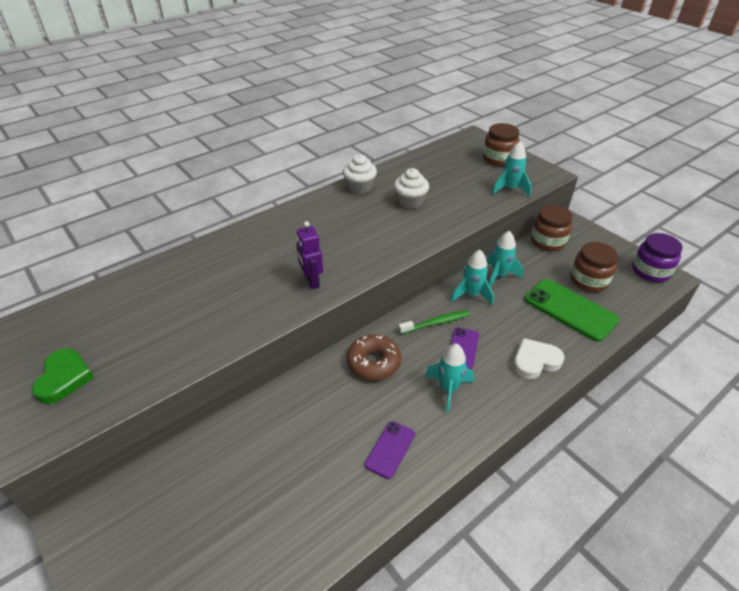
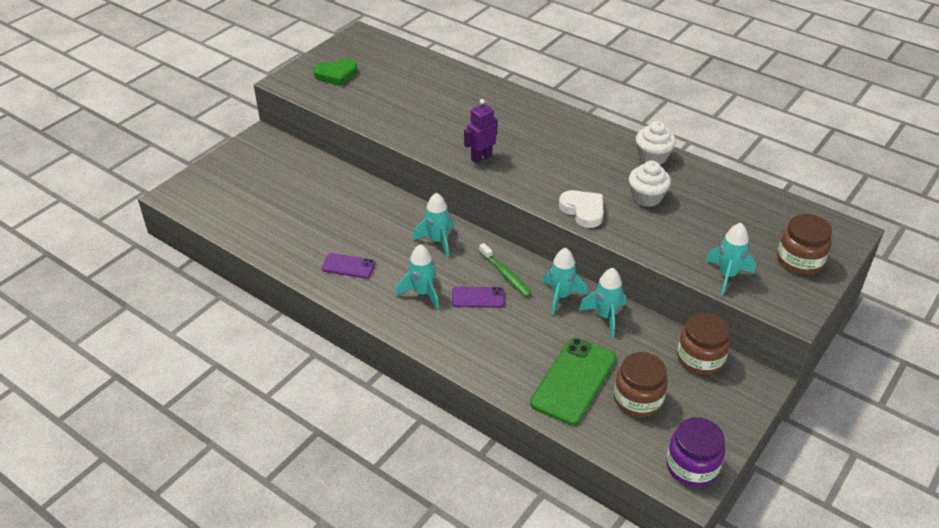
camera: 75 degrees right, 0 degrees up
(373, 362) = (437, 241): brown donut -> turquoise rocket
(535, 361) = (480, 353): white heart -> white heart (583, 211)

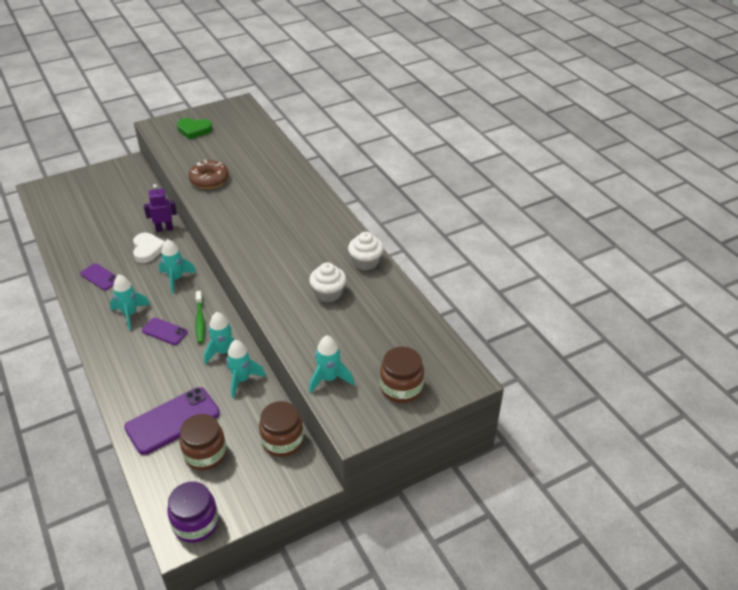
camera: 25 degrees right, 0 degrees up
(408, 122) = (209, 180): none -> brown donut
(481, 157) = (235, 222): purple robot -> purple robot (164, 229)
(573, 381) = (172, 420): green phone -> purple phone
(583, 211) = (269, 288): white heart -> white heart (148, 250)

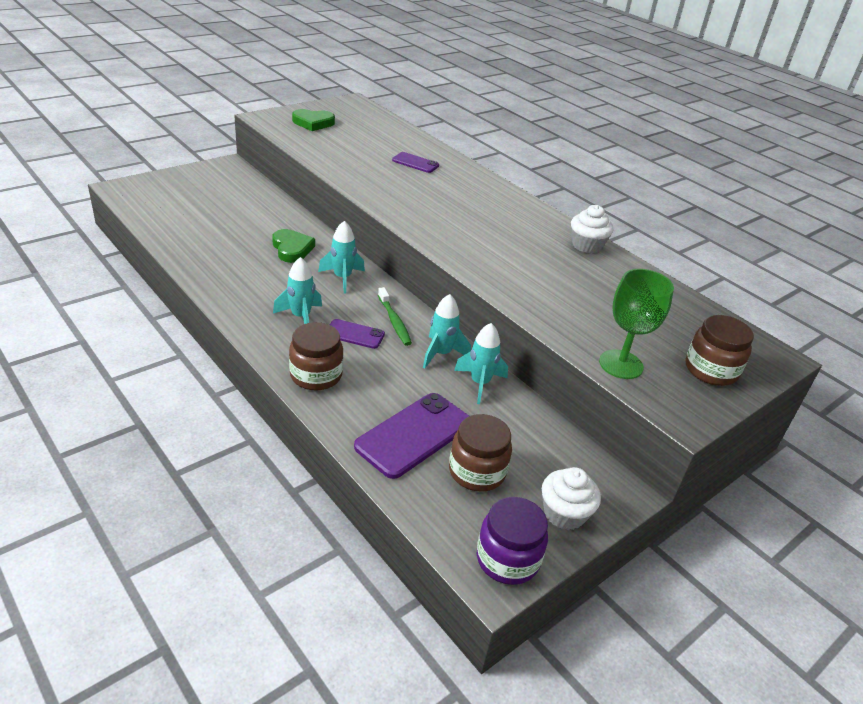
camera: 15 degrees left, 5 degrees down
(100, 277) = (243, 278): purple phone -> purple phone (415, 163)
(148, 250) = (292, 249): white heart -> green heart
(164, 229) = (303, 228): purple robot -> none
(209, 180) = (357, 168): brown donut -> none
(282, 441) = (567, 449): brown jar -> brown jar (316, 375)
(328, 293) = (563, 276): white cupcake -> white cupcake (564, 513)
(329, 379) = (621, 364): turquoise rocket -> green goblet

